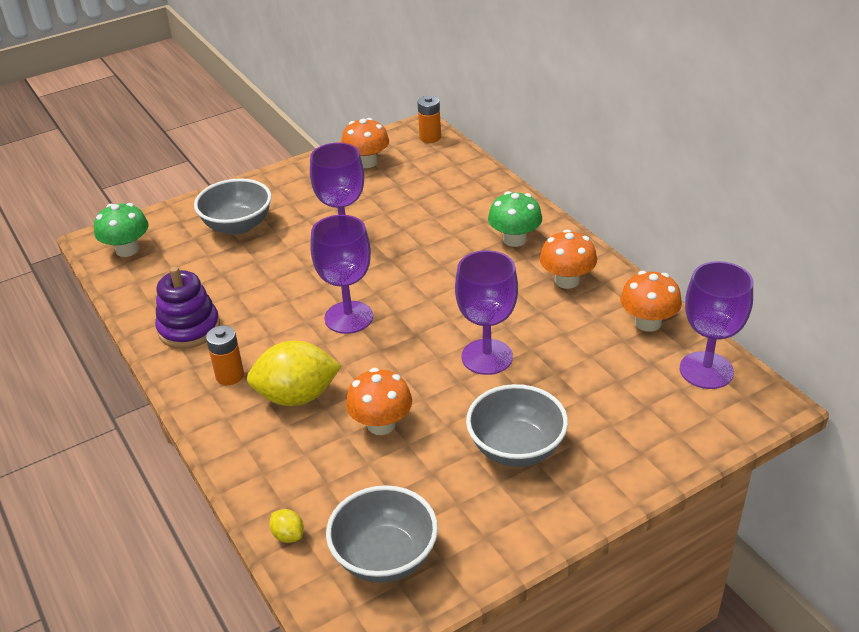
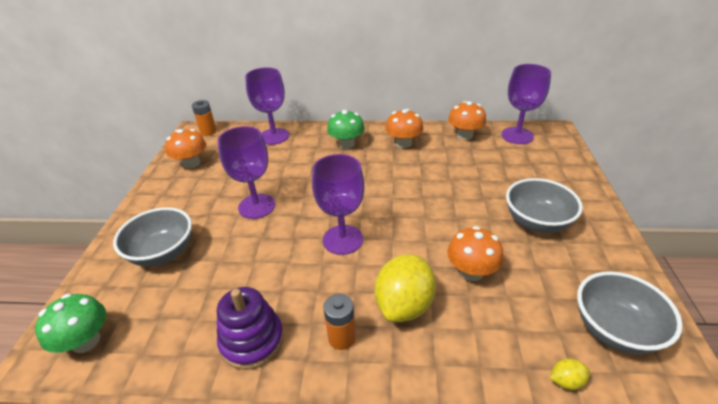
camera: 55 degrees left, 0 degrees up
(487, 357) = (443, 198): purple goblet -> purple goblet (274, 136)

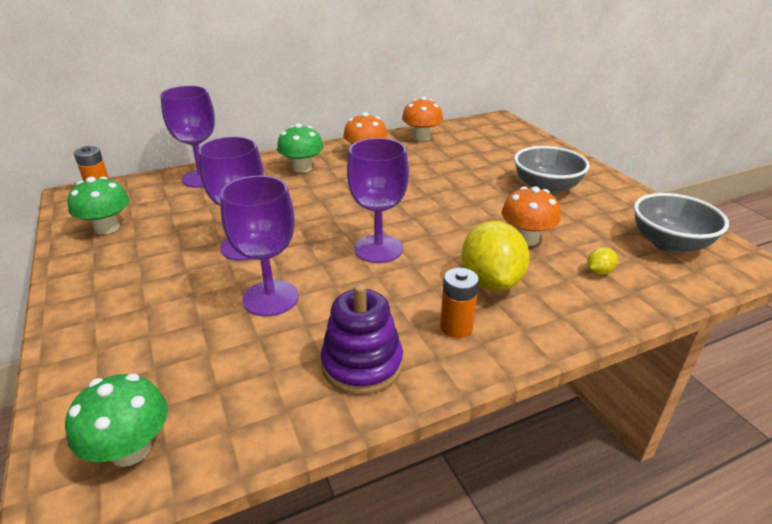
camera: 30 degrees left, 5 degrees down
(163, 253) = (157, 325): grey bowl -> none
(191, 163) = (107, 228): orange mushroom -> green mushroom
(517, 135) = (470, 128): purple goblet -> purple goblet (270, 298)
(566, 381) = (668, 289): yellow lemon -> yellow lemon (599, 271)

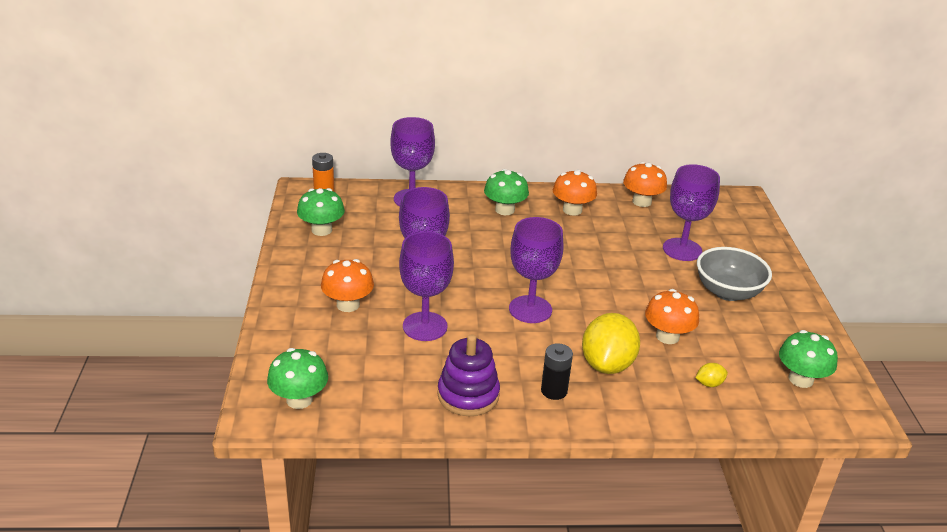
camera: 20 degrees right, 0 degrees up
(165, 299) = (348, 305): none -> orange mushroom
(456, 327) = (554, 391): orange battery -> black battery
(482, 164) = (682, 249): none -> purple goblet
(669, 244) = (801, 379): grey bowl -> green mushroom

